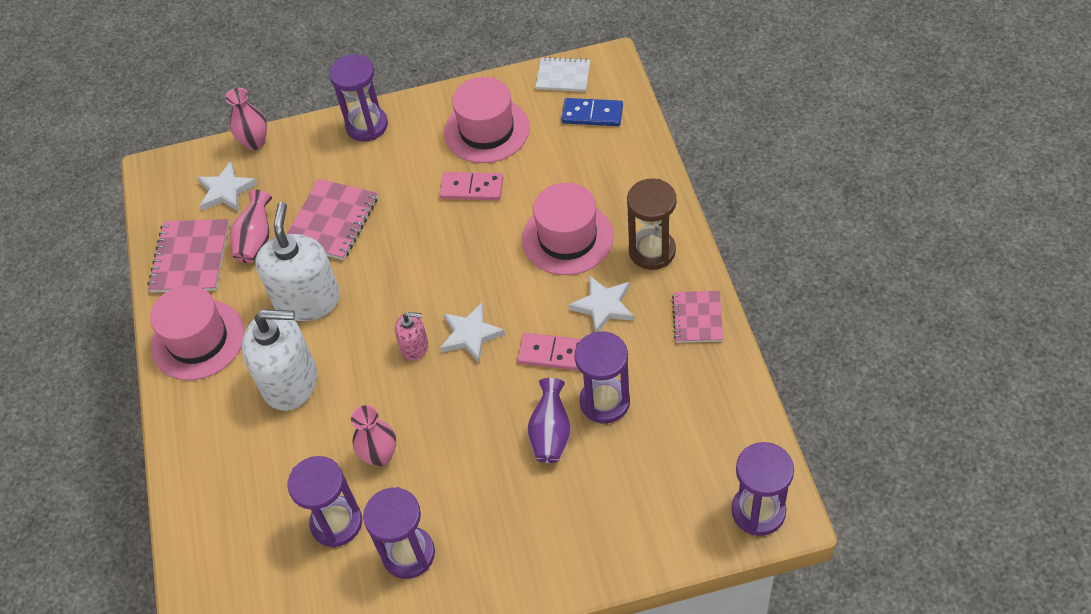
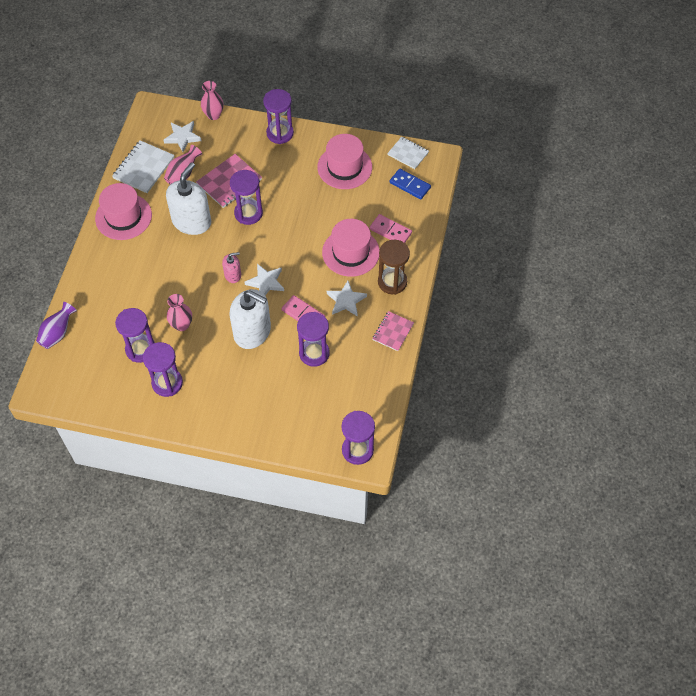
camera: 20 degrees right, 5 degrees up
(190, 258) = (143, 168): pink notebook -> white notebook
(290, 381) = (158, 263): white soap dispenser -> white soap dispenser (252, 332)
(386, 251) = (248, 213): none -> purple hourglass
(414, 346) = (233, 275): pink soap dispenser -> pink soap dispenser turned 45 degrees counterclockwise
(472, 188) = (316, 198): pink domino -> pink domino (390, 231)
(551, 433) = (275, 356): purple vase -> purple vase (58, 333)

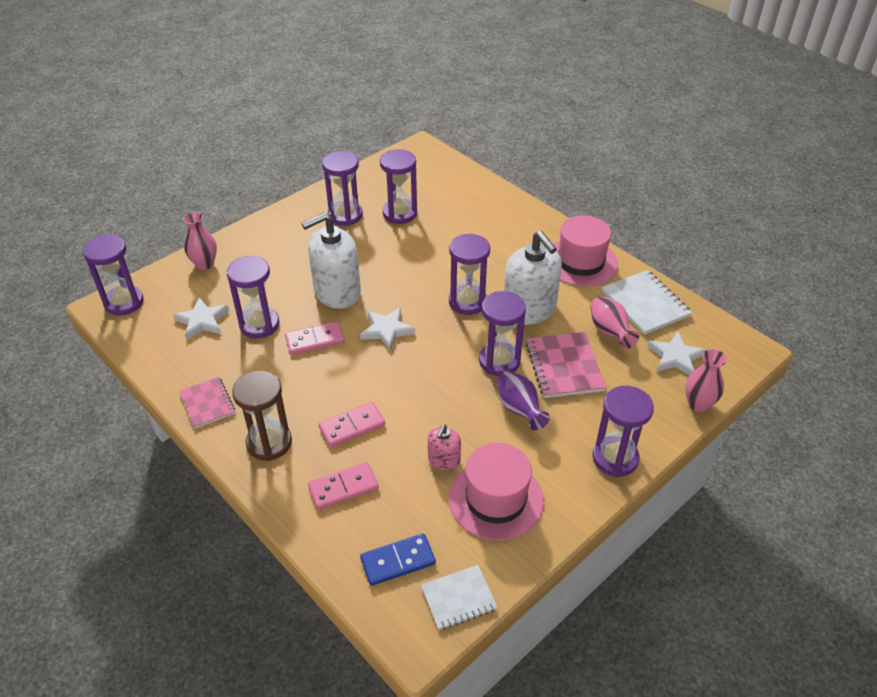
camera: 125 degrees right, 15 degrees down
(58, 333) = (471, 175): purple vase -> purple vase (519, 409)
(182, 325) = (399, 248): pink vase -> pink vase (205, 264)
(208, 256) = (467, 302): none -> purple hourglass
(233, 275) = (423, 309): pink soap dispenser -> pink soap dispenser (444, 460)
(346, 300) = (292, 385): white star -> white star (202, 321)
(350, 252) = (352, 426): pink hat -> pink domino

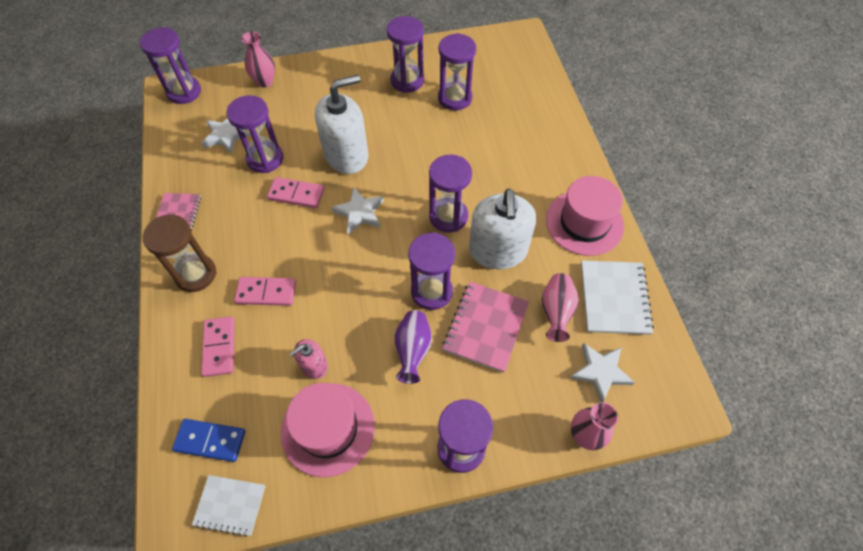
camera: 30 degrees right, 15 degrees up
(337, 292) = (346, 155): white soap dispenser -> white soap dispenser turned 150 degrees clockwise
(343, 488) = (219, 347): pink domino -> pink domino turned 75 degrees clockwise

